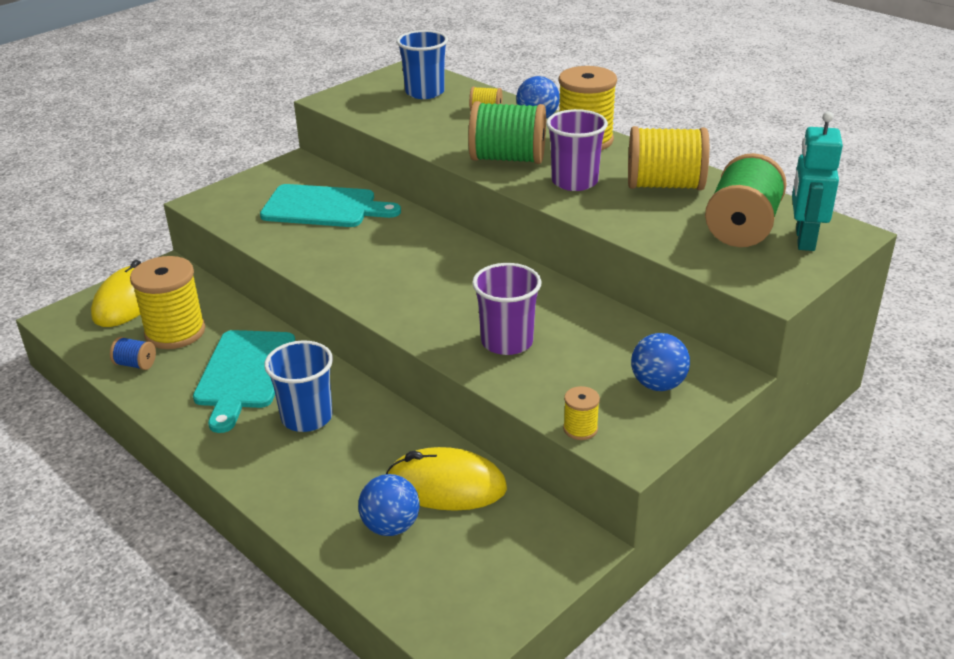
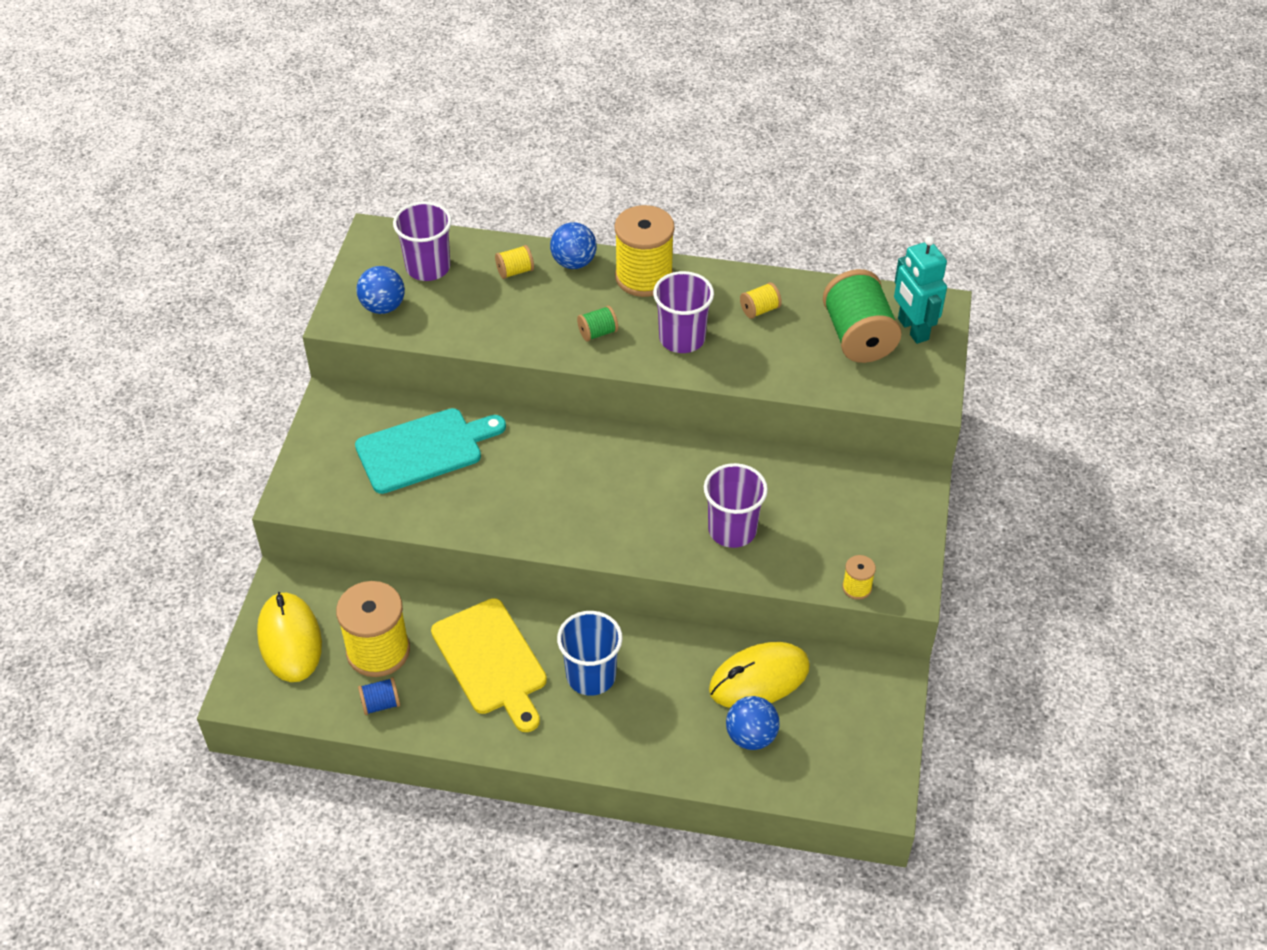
camera: 35 degrees left, 15 degrees up
(244, 373) = (491, 661): turquoise cutting board -> yellow cutting board
(425, 92) = (428, 267): blue cup -> purple cup
(508, 159) = (598, 333): green spool -> green spool, size x0.46
(658, 384) = (877, 516): blue ball -> blue ball (383, 307)
(665, 185) = (759, 310): yellow spool -> yellow spool, size x0.46

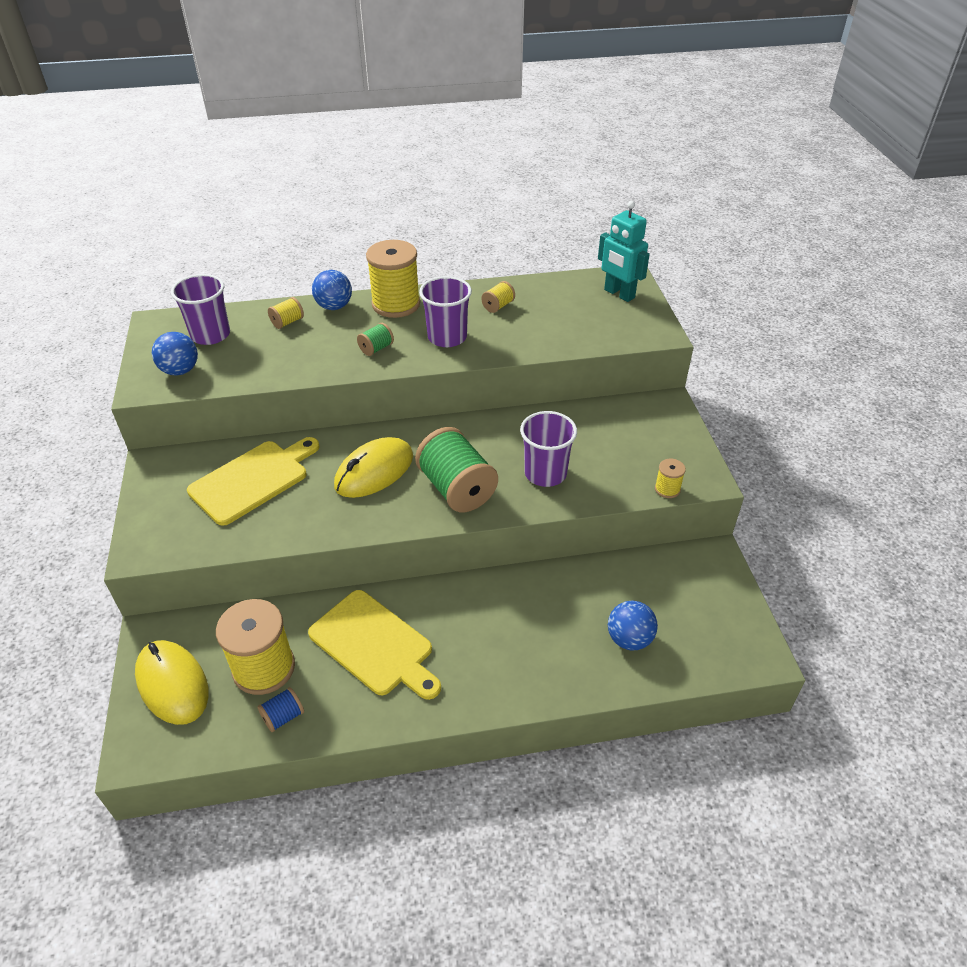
camera: 20 degrees left, 5 degrees down
(424, 449) = (253, 480): turquoise cutting board -> yellow cutting board
(591, 676) = (469, 630): blue cup -> none
(759, 679) = (611, 589): yellow mouse -> yellow mouse (374, 471)
(858, 337) = (582, 307): green spool -> green spool (457, 489)

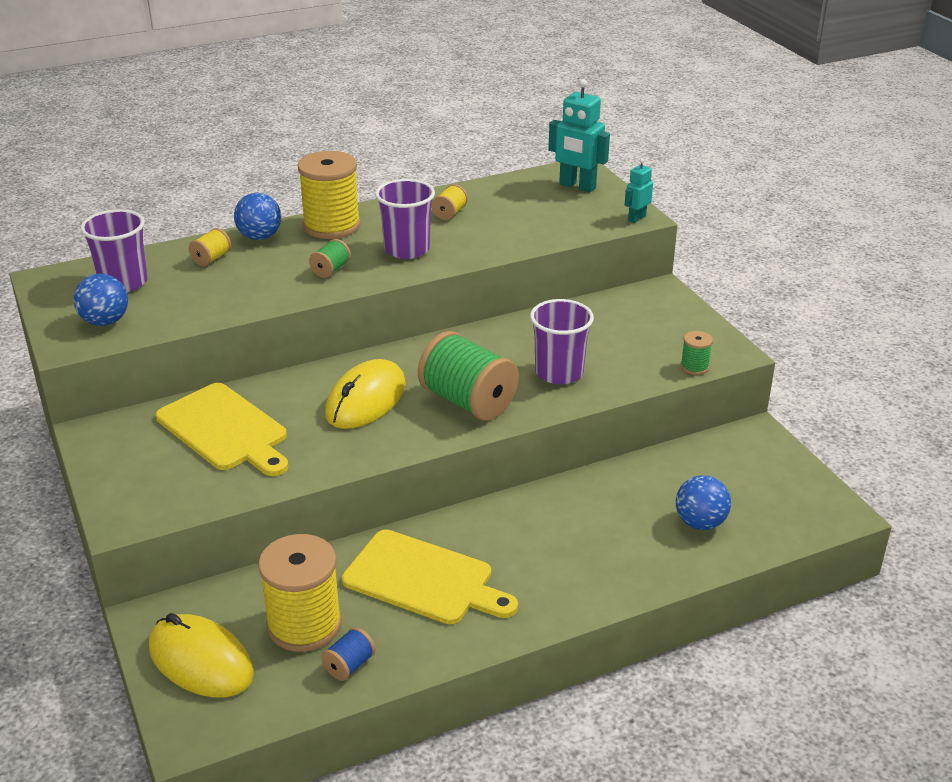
camera: 15 degrees left, 10 degrees down
(253, 480) = (225, 430): yellow cutting board -> yellow cutting board turned 105 degrees clockwise
(658, 335) = (636, 218): none -> turquoise robot
(667, 489) = (694, 367): yellow spool -> green spool

